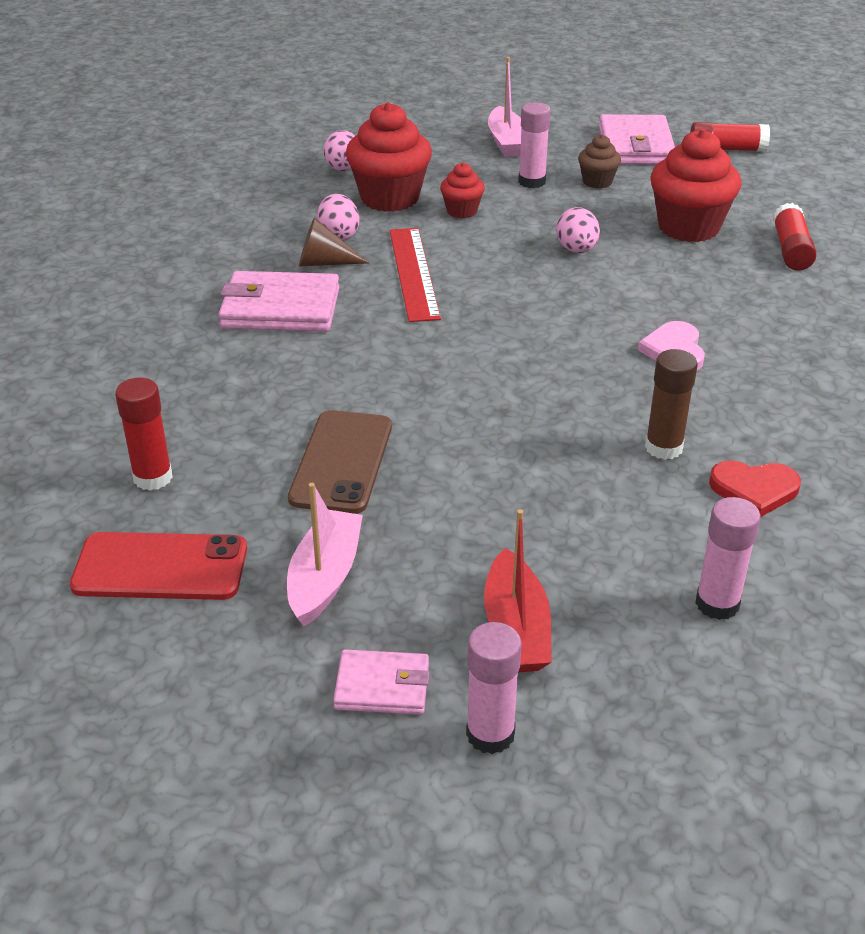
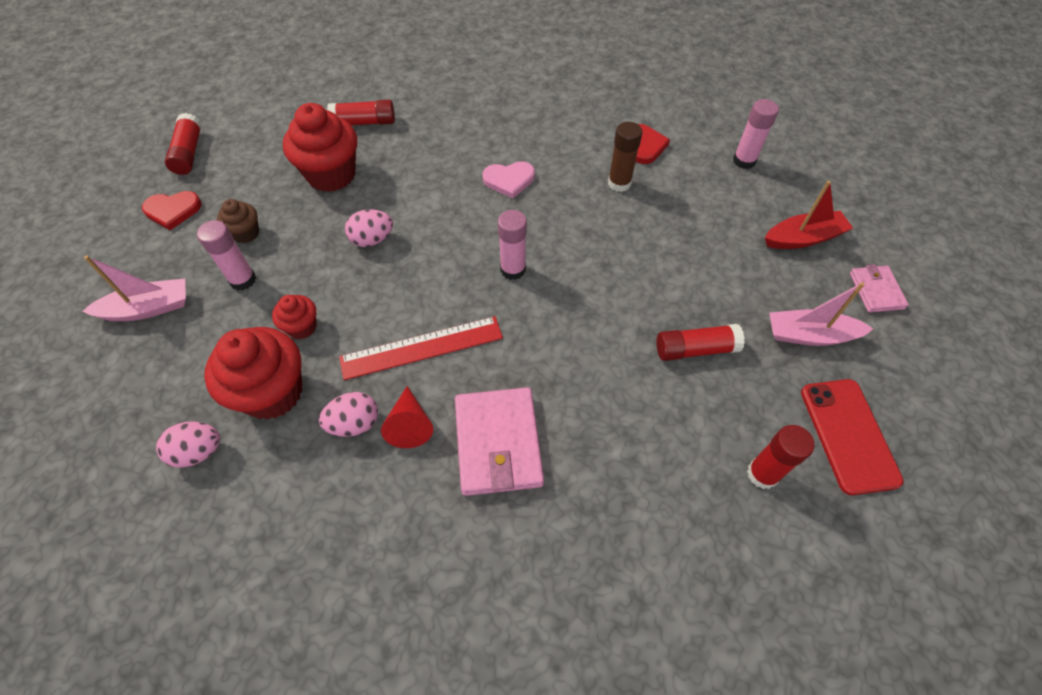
camera: 100 degrees left, 20 degrees up
(324, 262) = (409, 424): brown cone -> red cone
(342, 462) = (695, 349): brown phone -> red glue stick
(490, 734) = (879, 241): pink glue stick -> pink glue stick (513, 269)
(635, 146) = (173, 211): pink wallet -> red heart

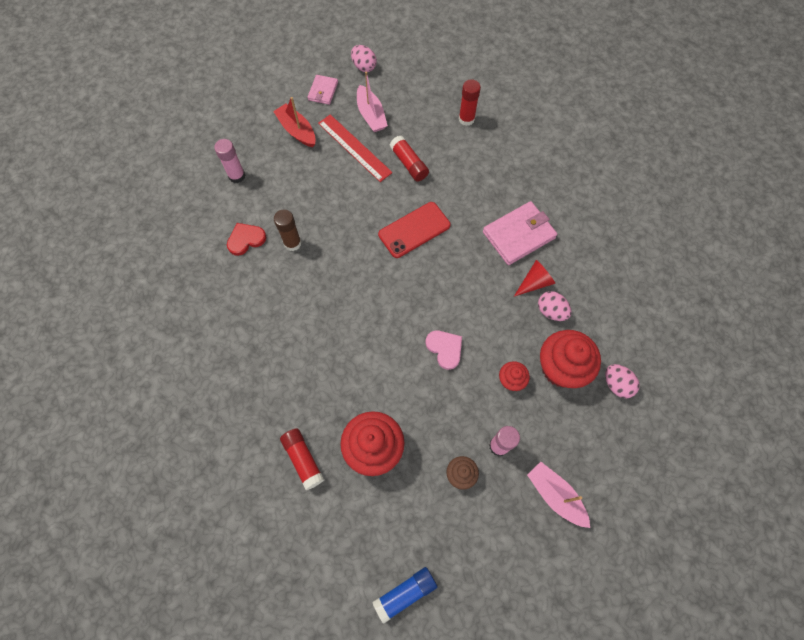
camera: 115 degrees left, 10 degrees up
(173, 211) = (469, 552): red heart -> none
(189, 153) = (405, 593): red glue stick -> blue glue stick
(372, 239) = (420, 378): pink egg -> pink egg (364, 67)
(422, 348) = (485, 301): red ruler -> red ruler (354, 147)
(509, 180) = (321, 315): pink heart -> pink heart (445, 349)
(513, 269) = (401, 277): pink glue stick -> none
(848, 435) = (425, 90): red phone -> red phone (414, 230)
(876, 291) = (323, 91): pink wallet -> pink wallet turned 45 degrees counterclockwise

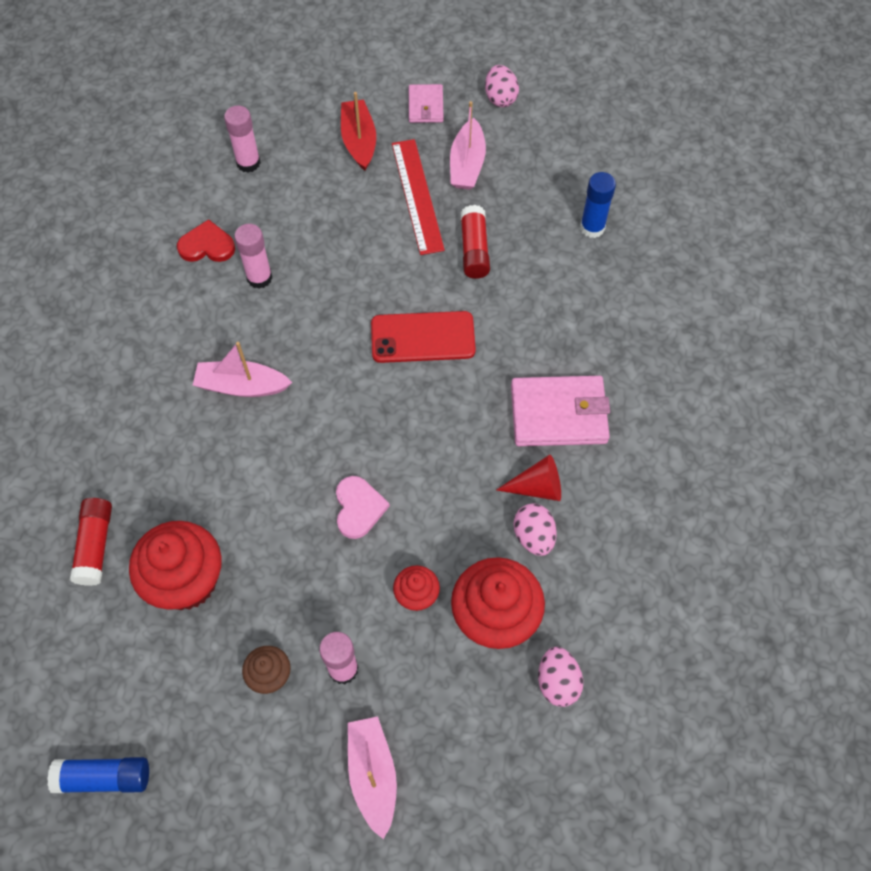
camera: 30 degrees right, 5 degrees down
(292, 243) = (259, 278): brown glue stick -> pink glue stick
(323, 91) = (425, 106): pink wallet -> pink wallet turned 45 degrees counterclockwise
(327, 314) = (241, 386): none -> pink boat
(466, 119) = (592, 228): red glue stick -> blue glue stick

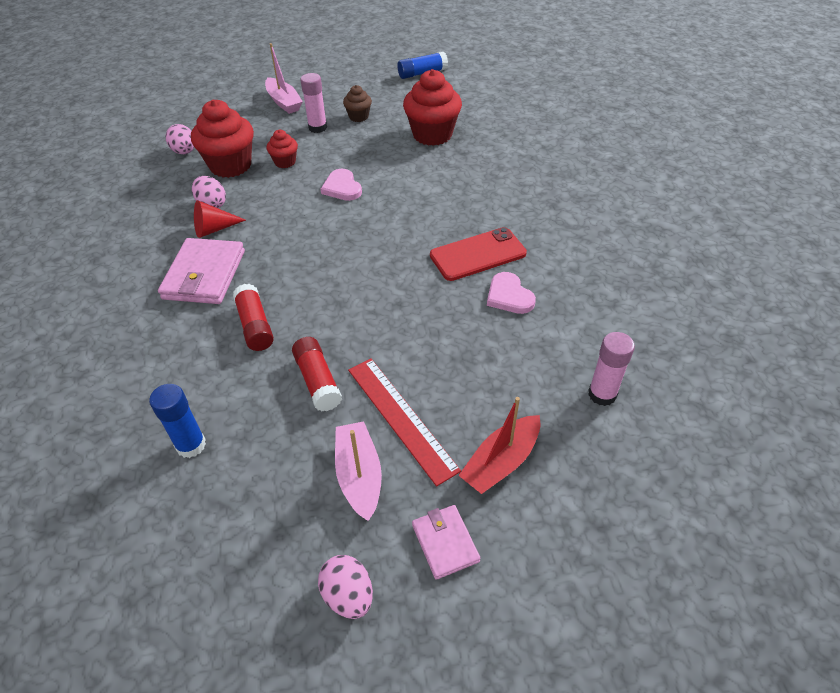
camera: 160 degrees right, 15 degrees down
(95, 546) = (499, 134): red glue stick -> red glue stick (255, 325)
(207, 245) = (575, 306): red heart -> none
(241, 386) = (468, 224): pink boat -> none
(259, 278) = (509, 296): pink glue stick -> pink heart
(359, 141) = (501, 462): red boat -> red boat turned 75 degrees clockwise
(423, 337) = (339, 294): red phone -> red phone (478, 254)
(558, 414) = (204, 275): pink wallet -> pink wallet turned 60 degrees counterclockwise

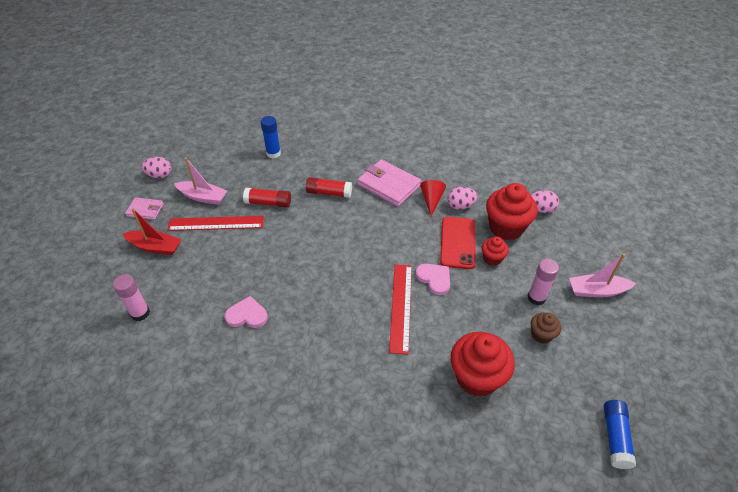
camera: 120 degrees right, 0 degrees up
(342, 187) = (434, 279): pink heart -> pink heart turned 45 degrees clockwise
(396, 196) = (400, 307): none -> red ruler
(478, 254) = (298, 321): red phone -> red phone (458, 242)
(501, 462) = (155, 247): red boat -> red boat turned 120 degrees clockwise

